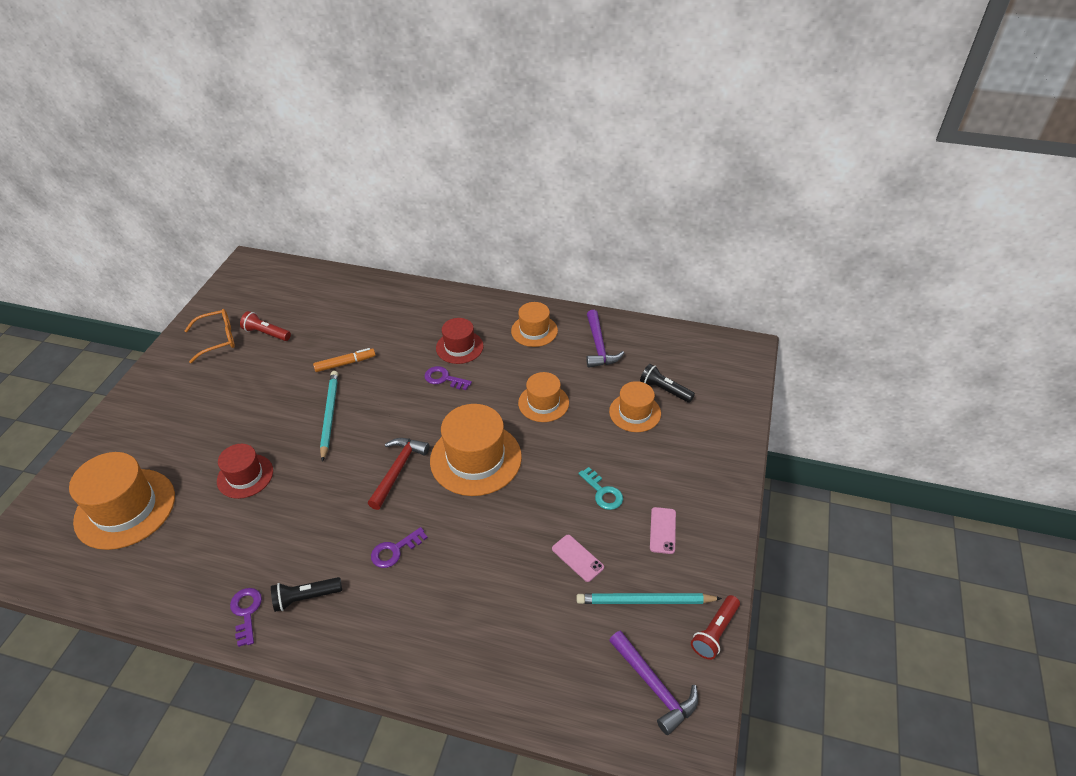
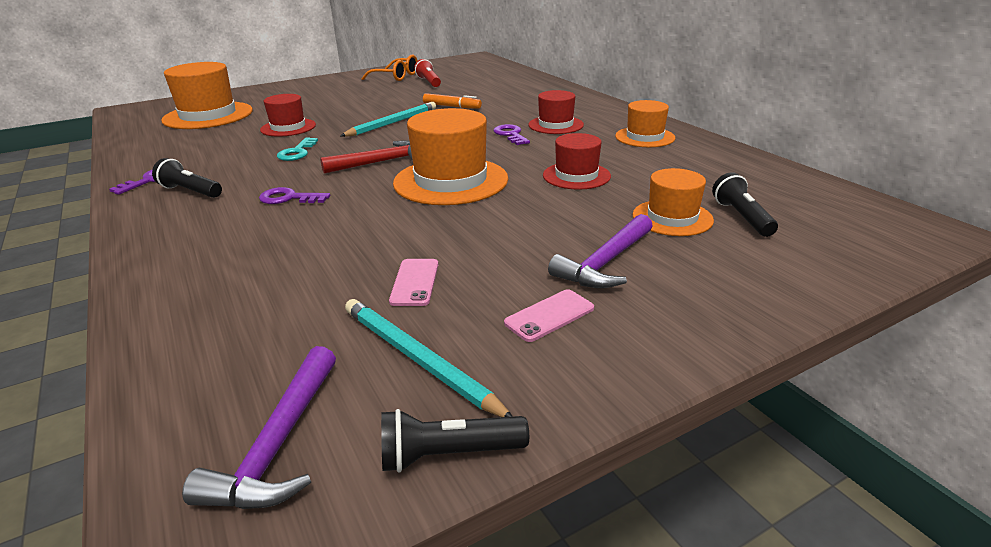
camera: 45 degrees right, 15 degrees down
(543, 403) = (576, 176): orange hat -> red hat
(599, 346) = (703, 165): purple hammer -> purple hammer (605, 263)
(603, 492) = (531, 253): turquoise key -> turquoise key (297, 152)
(715, 632) = (449, 454): red flashlight -> black flashlight

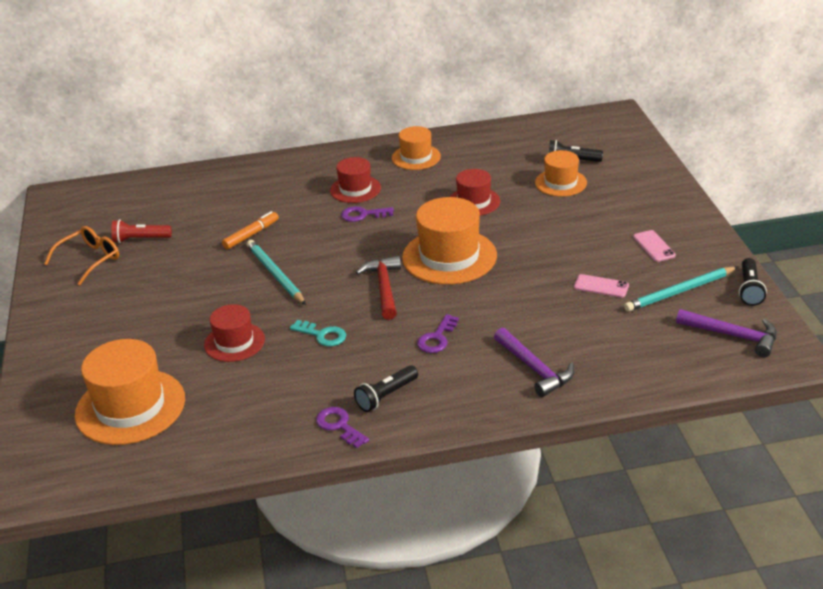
camera: 70 degrees left, 5 degrees up
(605, 263) = (606, 218): purple hammer -> purple hammer (534, 369)

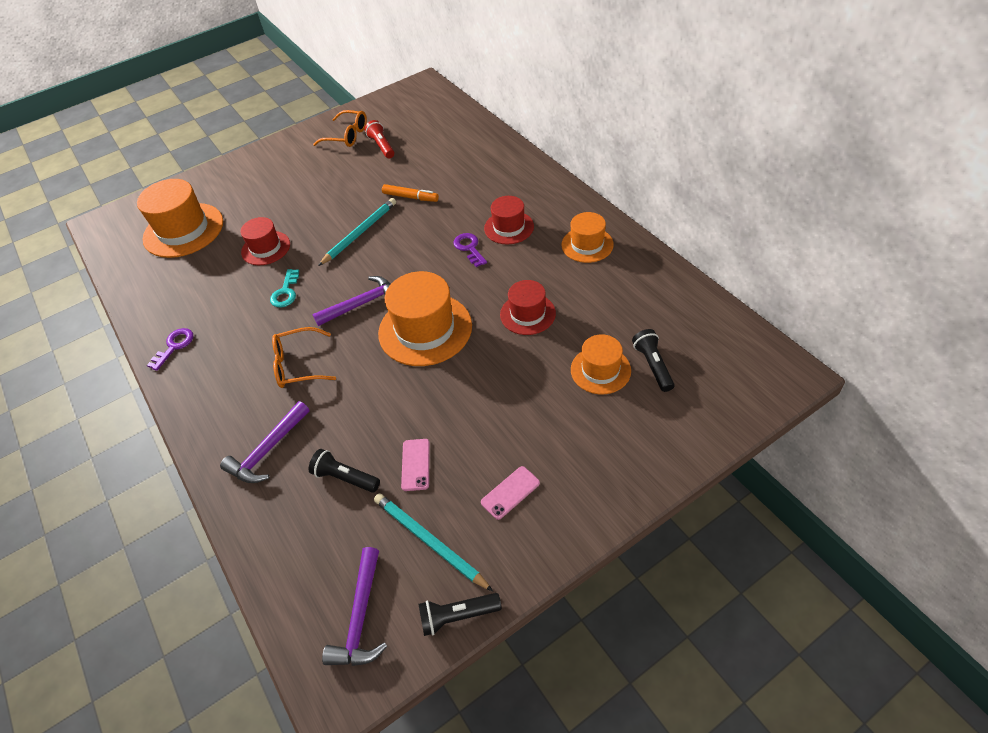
camera: 70 degrees right, 15 degrees up
(384, 288) = (361, 304): red hammer -> purple hammer
(386, 396) = (214, 361): black flashlight -> black flashlight (345, 478)
(437, 338) = (298, 365): purple key -> orange glasses

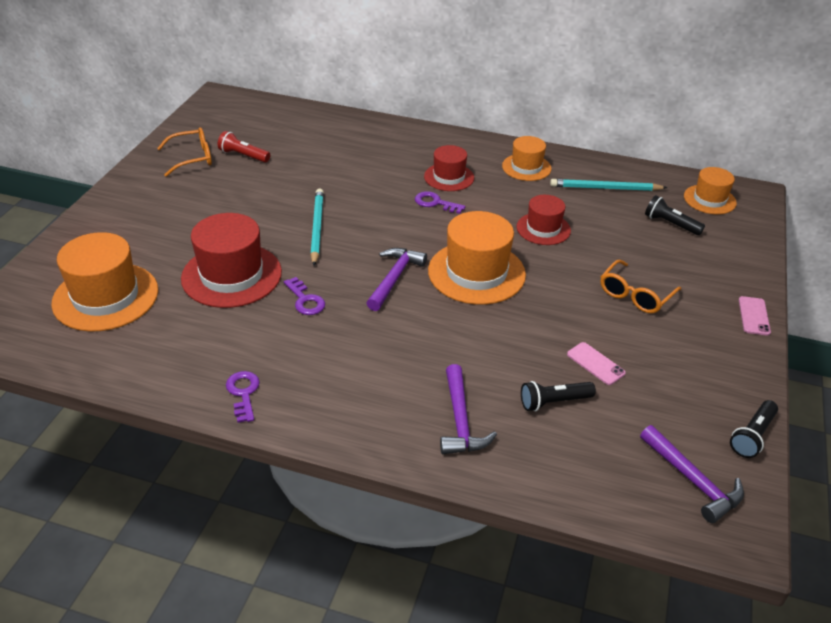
camera: 45 degrees left, 10 degrees down
(266, 248) = (231, 275): red hat -> red hat, size x1.69
(286, 292) = (305, 300): turquoise key -> purple key
(298, 365) = (398, 347): orange glasses -> orange glasses (635, 295)
(410, 197) = (329, 185): orange marker -> none
(429, 542) = (673, 405): turquoise pencil -> turquoise pencil (605, 188)
(510, 492) = (684, 344): pink phone -> pink phone (754, 316)
(600, 370) = (641, 242): orange hat -> orange hat (709, 199)

